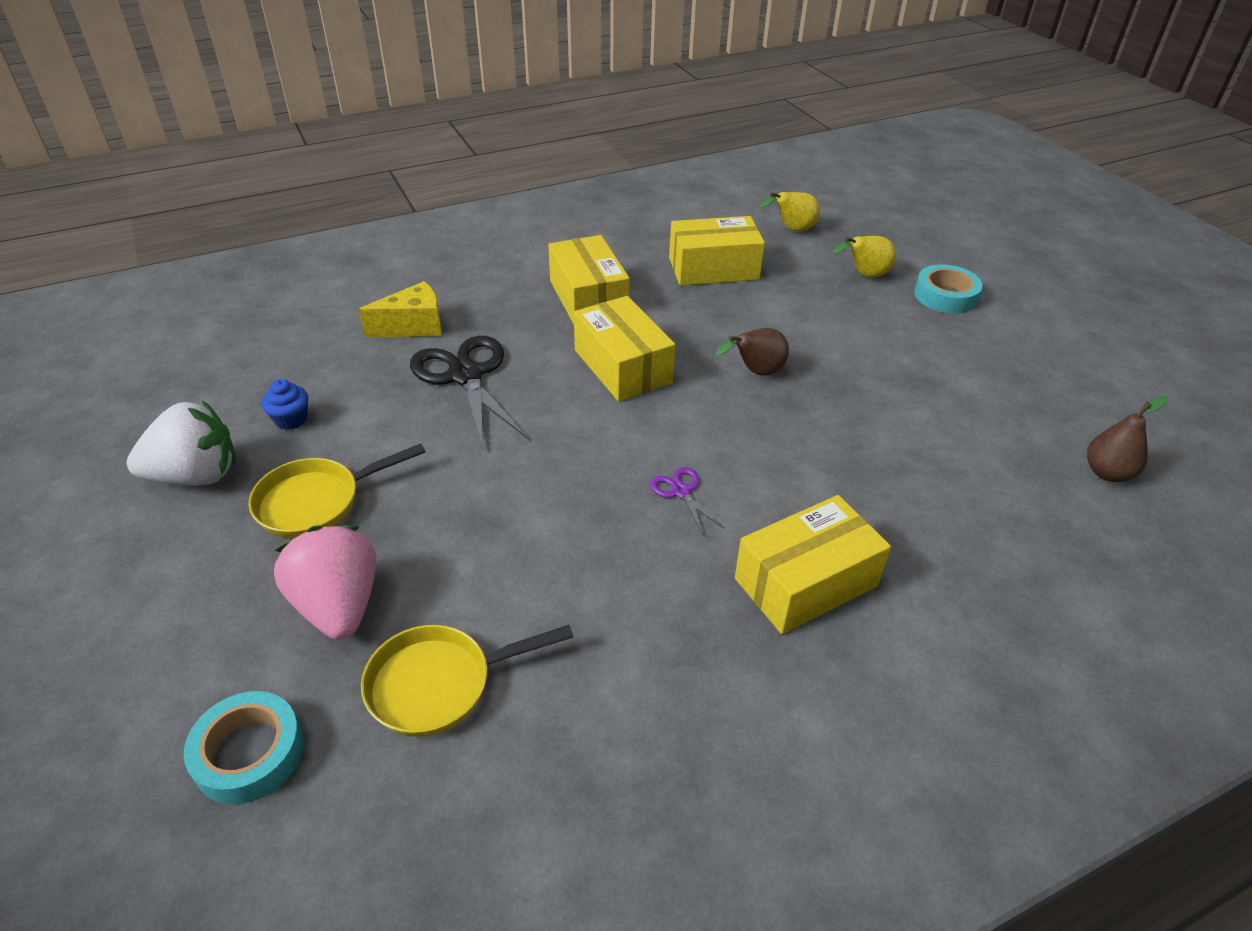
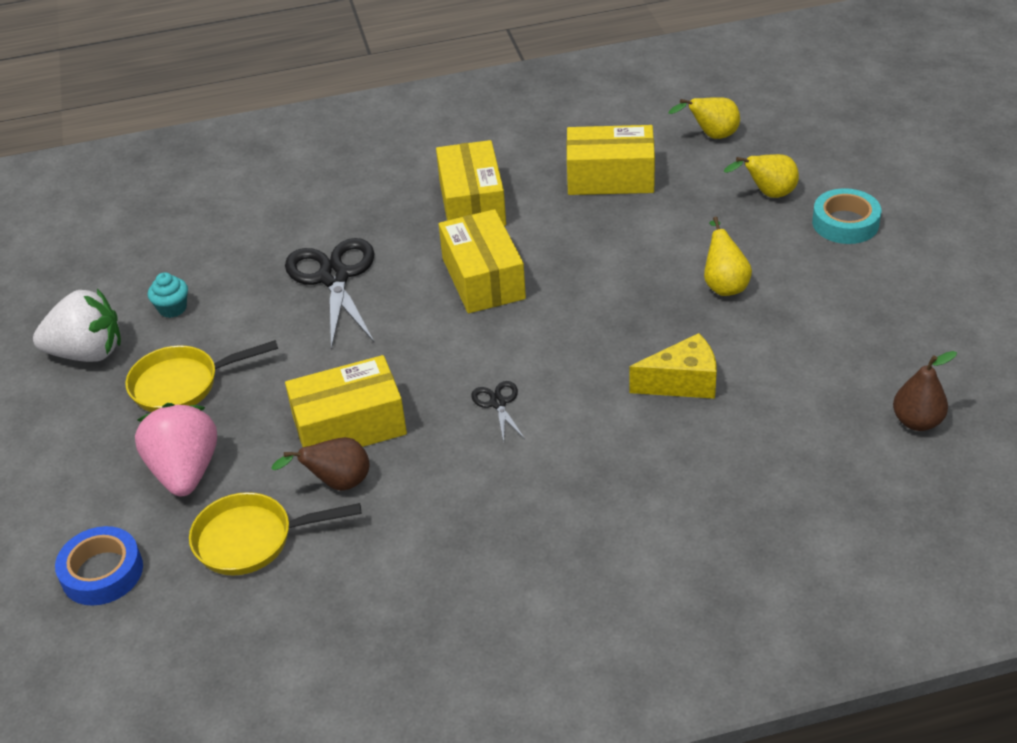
camera: 15 degrees right, 0 degrees up
(249, 753) = (102, 572): turquoise tape -> blue tape
(291, 419) = (172, 308): blue cupcake -> turquoise cupcake
(414, 326) = (298, 224): yellow cheese -> yellow cheese (682, 383)
(681, 491) = (498, 403): purple scissors -> black scissors
(756, 372) = (611, 293): brown pear -> brown pear (337, 483)
(805, 582) = (580, 492): yellow box -> yellow box (349, 426)
(861, 357) = (724, 285): none -> yellow pear

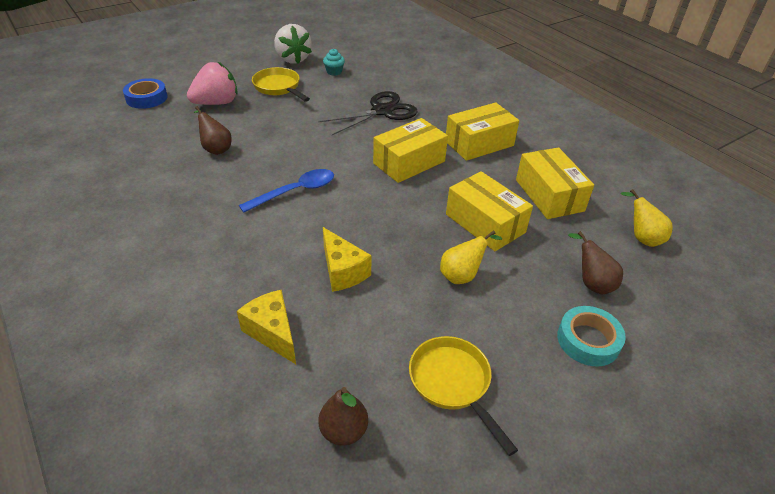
camera: 65 degrees right, 0 degrees up
(252, 540) = (171, 132): yellow pan -> yellow pan (453, 383)
(349, 426) = (261, 143): yellow box -> yellow box (485, 223)
(498, 403) = (296, 191): black scissors -> blue spoon
(767, 460) = (273, 333): none -> yellow cheese
(768, 194) = (592, 283): yellow pear -> brown pear

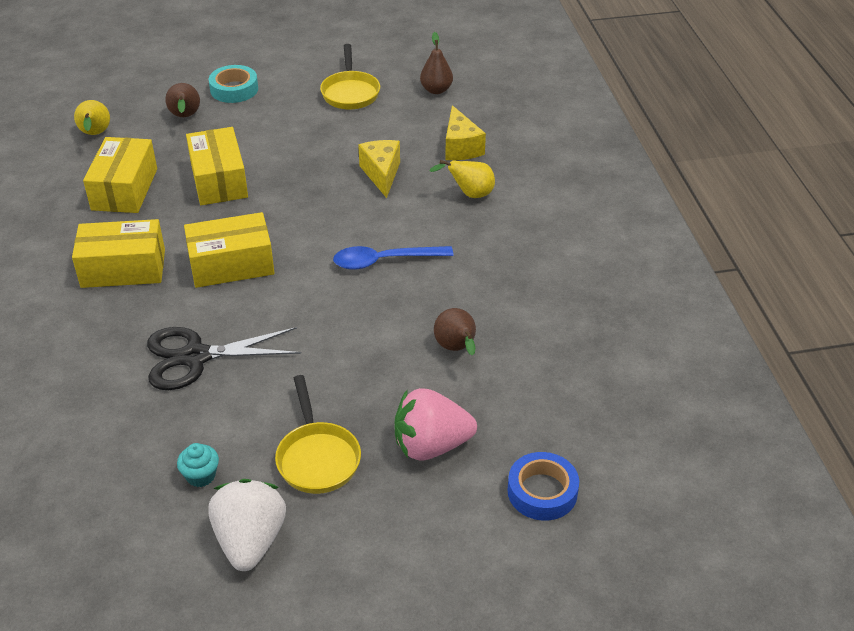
camera: 155 degrees left, 0 degrees up
(462, 275) = (283, 146): yellow pear -> yellow pear (470, 194)

